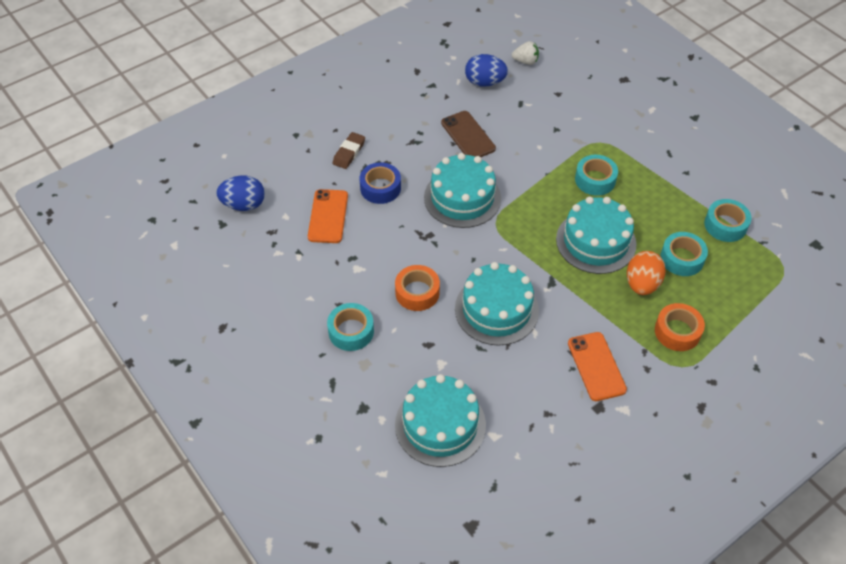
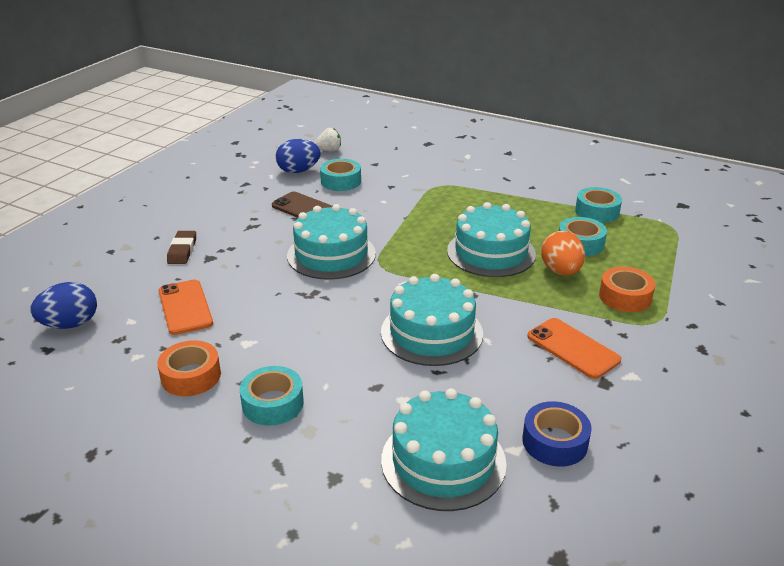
camera: 25 degrees left, 20 degrees down
(380, 188) = (235, 269): blue tape -> blue tape (554, 442)
(417, 292) = (332, 344): orange tape -> orange tape (191, 376)
(595, 180) = (454, 210): turquoise tape -> turquoise tape (341, 181)

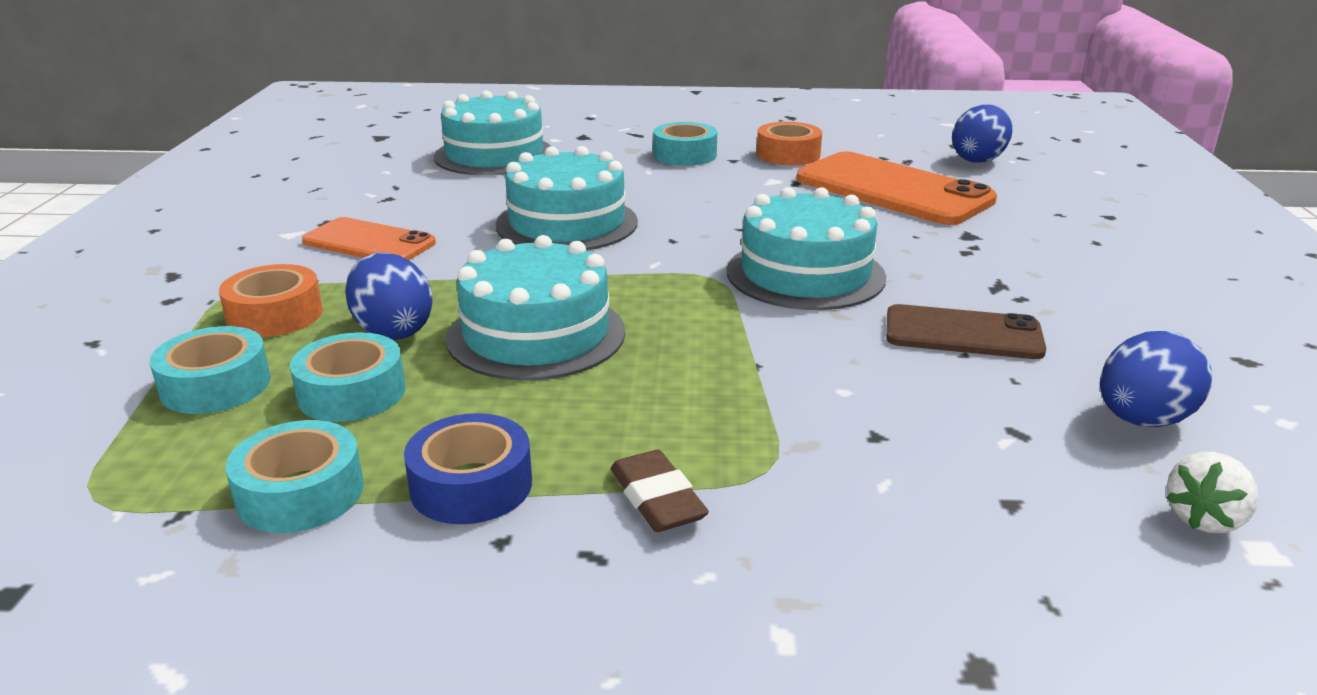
camera: 155 degrees right, 5 degrees down
(182, 250) = (1022, 234): brown eraser -> brown eraser (657, 498)
(185, 307) = (893, 190): orange phone -> orange phone, size x1.67
(341, 181) = (1004, 417): turquoise tape -> turquoise tape (216, 385)
(554, 442) = (388, 179): blue tape -> blue tape (471, 485)
(561, 271) = (393, 330): orange egg -> blue egg

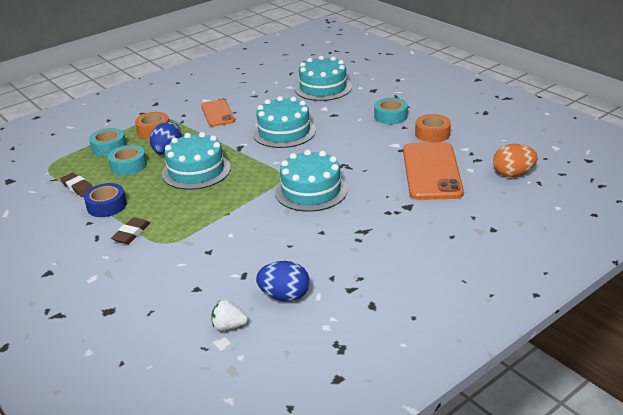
camera: 50 degrees right, 5 degrees up
(300, 493) = (78, 187): turquoise tape -> brown eraser
(963, 333) = (306, 239): brown phone -> none
(978, 159) = (512, 174): blue egg -> orange egg

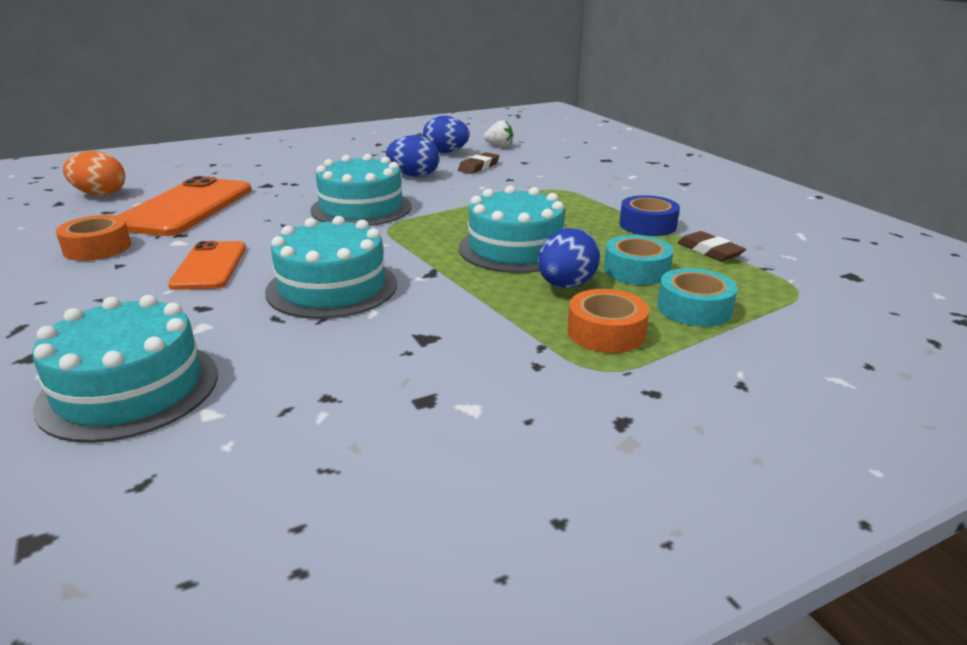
camera: 170 degrees left, 5 degrees down
(131, 233) = (601, 198): brown eraser -> brown eraser (478, 167)
(217, 113) = (449, 354): orange phone -> orange phone (209, 266)
(295, 242) = (414, 175): none -> blue egg
(390, 116) = (106, 286): turquoise tape -> none

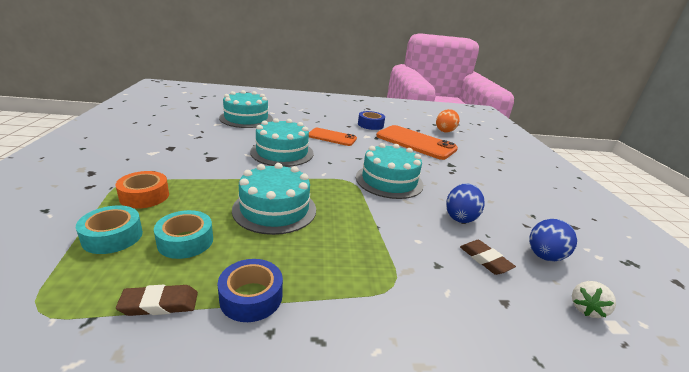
camera: 110 degrees right, 0 degrees up
(97, 248) = (370, 125): orange tape -> blue tape
(566, 285) = (205, 206): blue egg -> none

